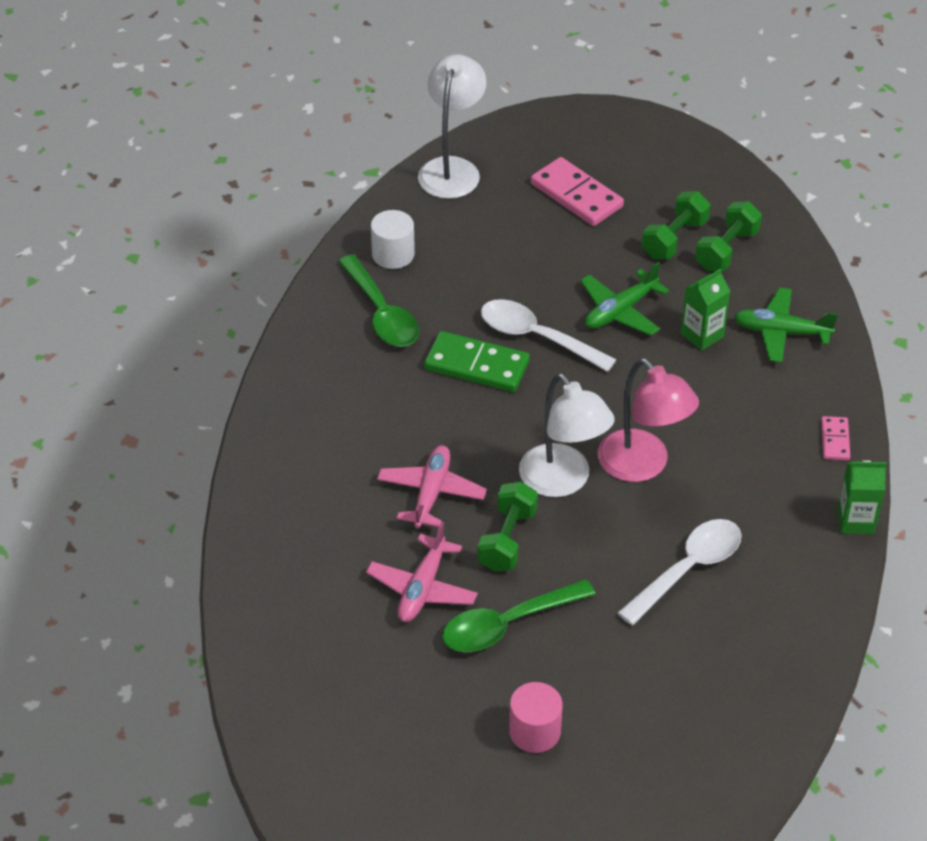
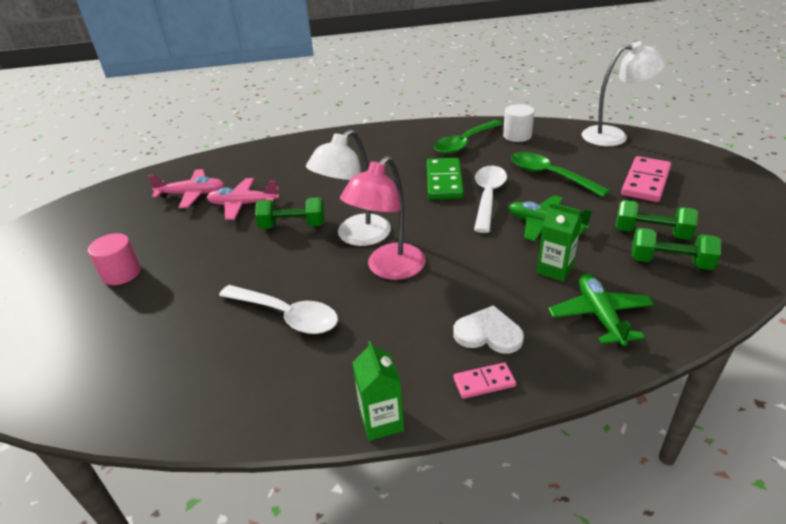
camera: 75 degrees right, 10 degrees down
(431, 493) = (324, 190): pink plane -> pink plane (192, 194)
(507, 624) = (217, 241): green spoon -> green spoon (549, 175)
(775, 417) = (488, 333): none -> white heart

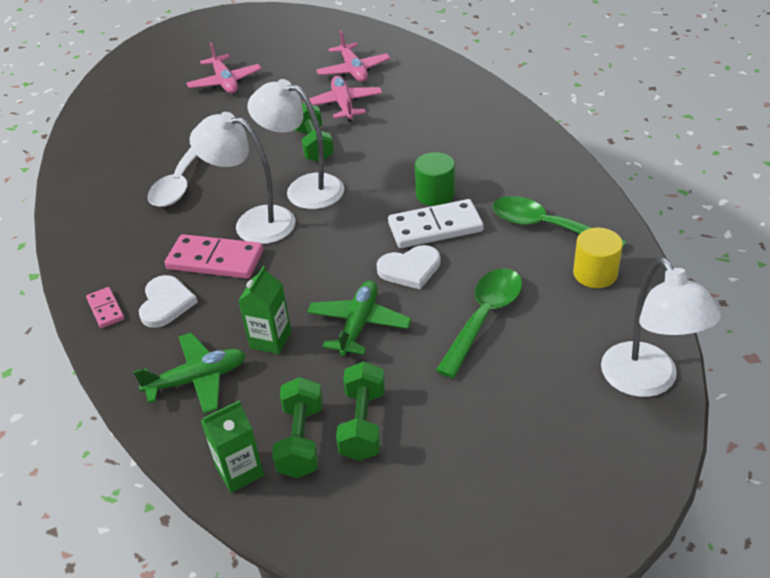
camera: 75 degrees right, 5 degrees up
(121, 273) = (225, 82): pink cylinder -> pink plane
(381, 421) = (67, 260): green carton -> green carton (240, 471)
(389, 269) = (253, 223): pink lamp -> white lamp
(404, 177) = (435, 194): none -> green cylinder
(444, 181) = (435, 227): green domino -> white domino
(488, 197) = (410, 269): white spoon -> white heart
(517, 135) = (595, 273): white cylinder -> yellow cylinder
(645, 182) = (501, 420): pink domino -> pink domino (215, 260)

